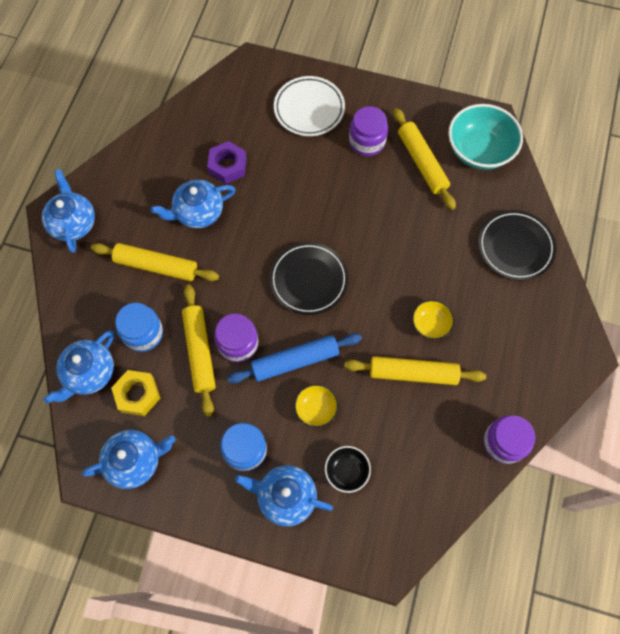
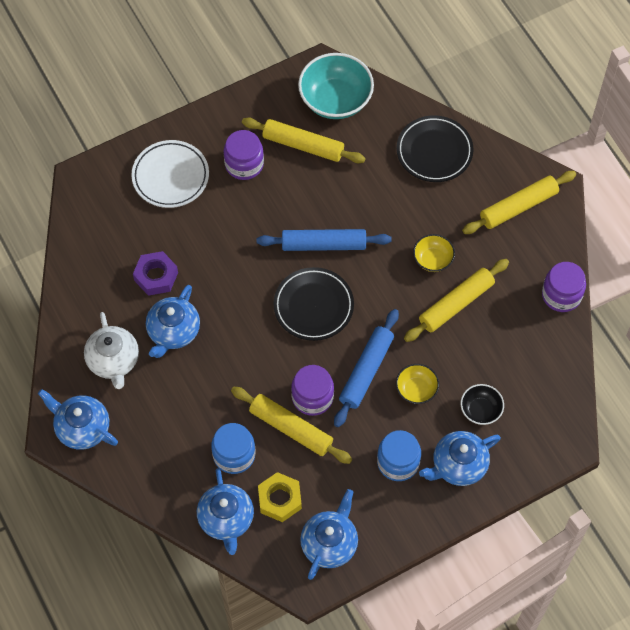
camera: 45 degrees left, 5 degrees down
(140, 197) = (113, 361): none -> white teapot
(156, 266) = (187, 399): yellow rolling pin -> yellow rolling pin (518, 207)
(362, 243) = (323, 244): none -> blue rolling pin

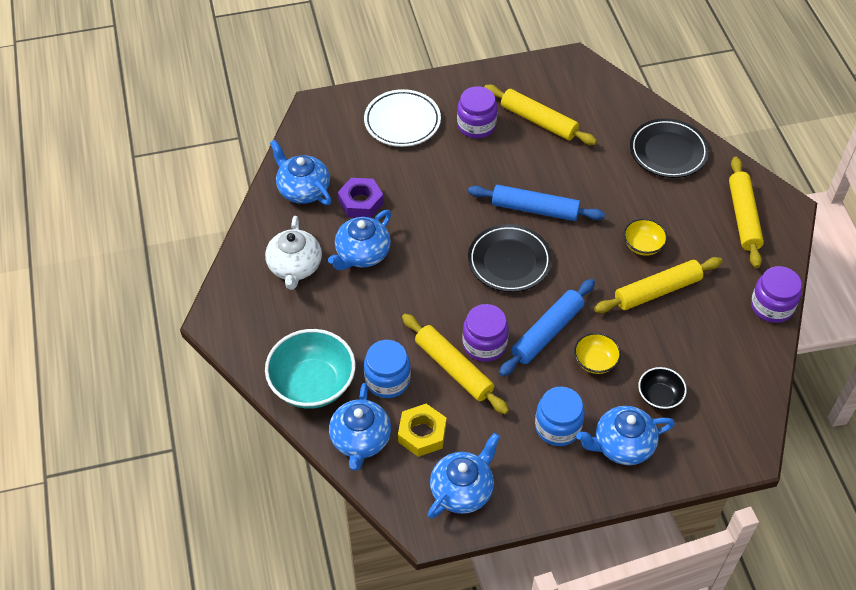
camera: 15 degrees right, 10 degrees down
(82, 428) = (243, 320): blue teapot -> blue teapot (303, 189)
(335, 100) = (581, 90): turquoise bowl -> turquoise bowl (312, 384)
(518, 207) = (743, 217): yellow rolling pin -> yellow rolling pin turned 75 degrees counterclockwise

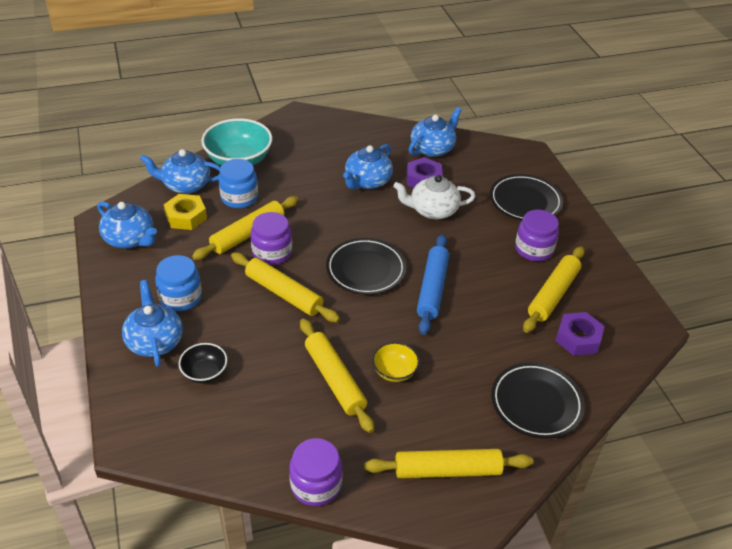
camera: 85 degrees right, 10 degrees down
(295, 267) = (351, 147): white teapot -> white teapot (432, 210)
(362, 254) = (367, 181): blue teapot -> blue teapot turned 90 degrees counterclockwise
(402, 121) = (525, 201): white plate -> black plate
(547, 332) = (284, 293): blue rolling pin -> yellow rolling pin
(592, 113) = (578, 338): none -> purple nut
(595, 361) = (249, 326): yellow bowl -> none

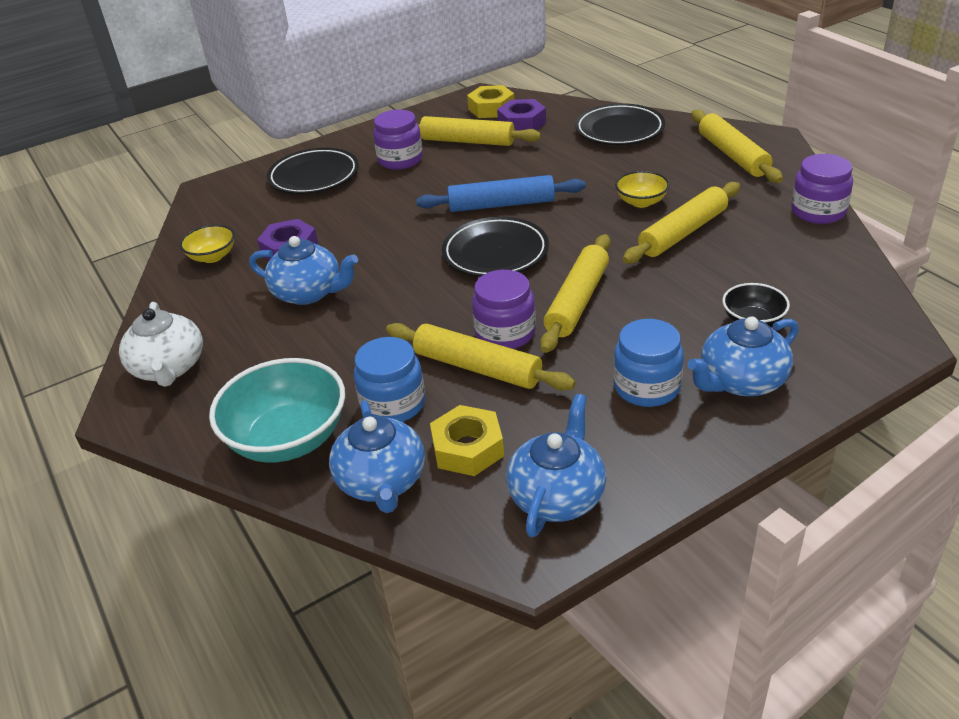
camera: 100 degrees left, 5 degrees down
(432, 148) = (212, 256): blue teapot -> yellow bowl
(432, 210) = (355, 231): white teapot -> white teapot (169, 368)
(618, 325) = (491, 108): none -> yellow nut

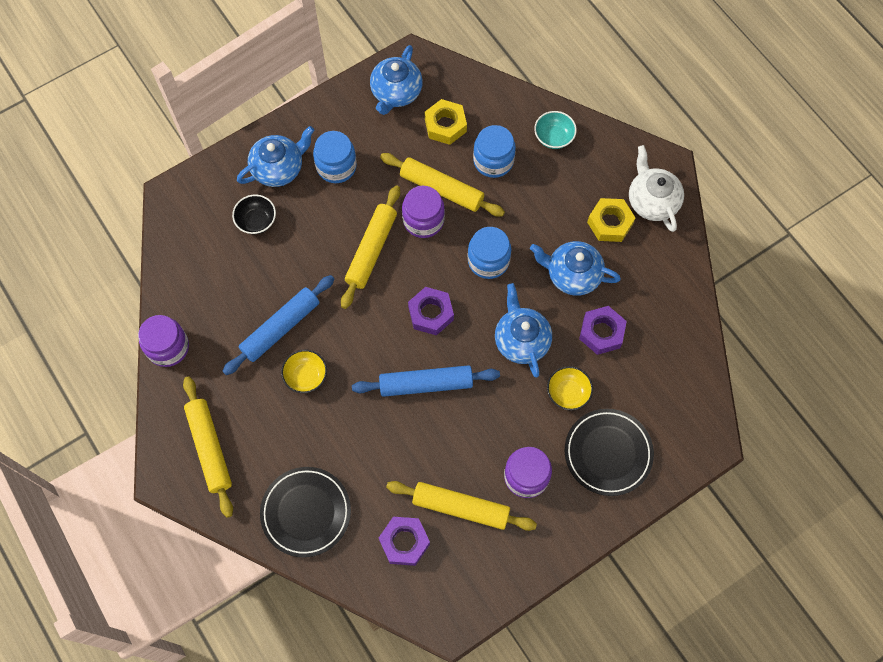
camera: 175 degrees right, 30 degrees up
(212, 256) = (665, 328): yellow bowl -> yellow bowl (568, 393)
(288, 439) = (553, 137): turquoise bowl -> turquoise bowl, size x0.53
(382, 481) = (492, 105): blue teapot -> blue teapot (521, 340)
(417, 299) = (488, 260): none -> blue jar
(491, 108) = (437, 583): yellow nut -> yellow nut (610, 223)
(495, 253) = (431, 313): black plate -> purple nut
(682, 232) = (281, 328): yellow rolling pin -> blue rolling pin

